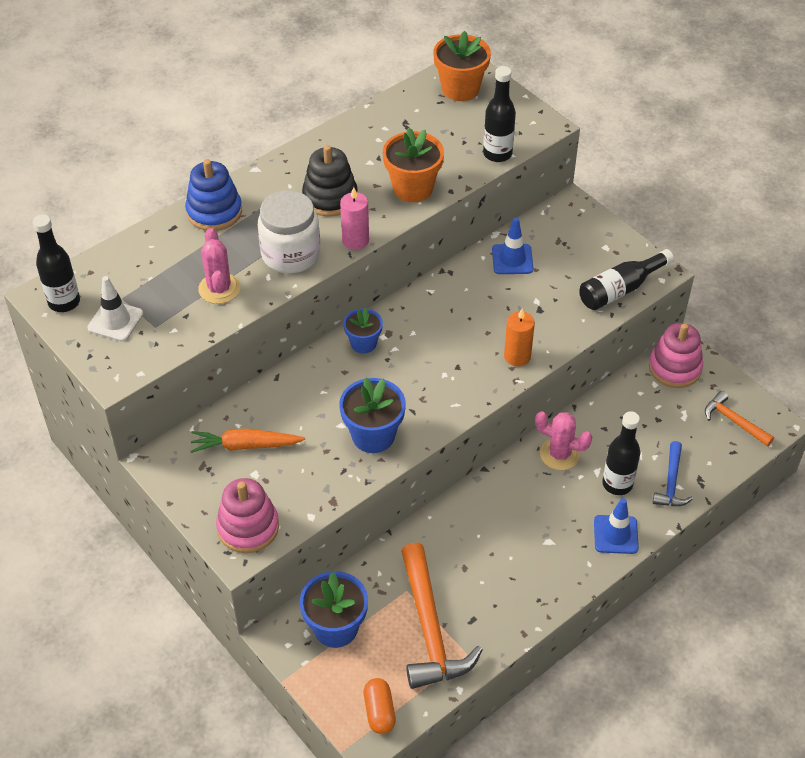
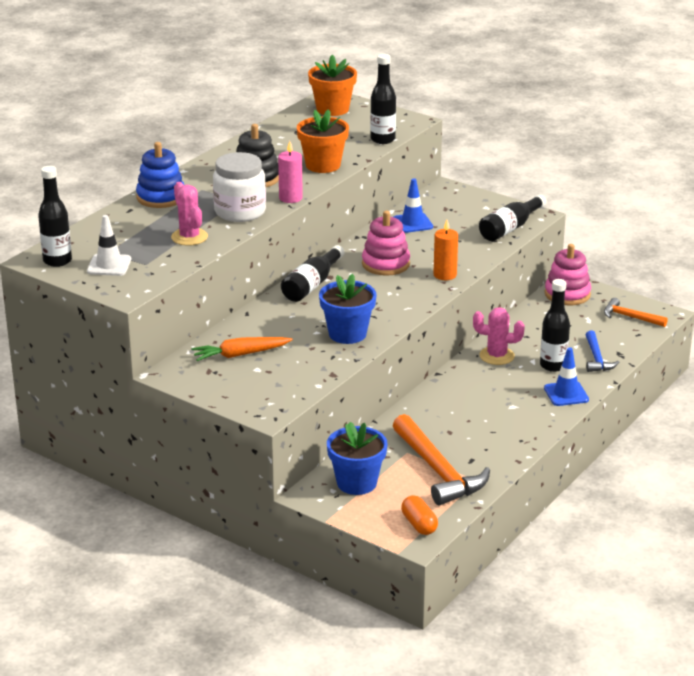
camera: 15 degrees left, 20 degrees down
(248, 527) = (267, 399): pink stacking toy -> pink stacking toy (385, 264)
(363, 343) = (312, 285): blue flower pot -> black bottle

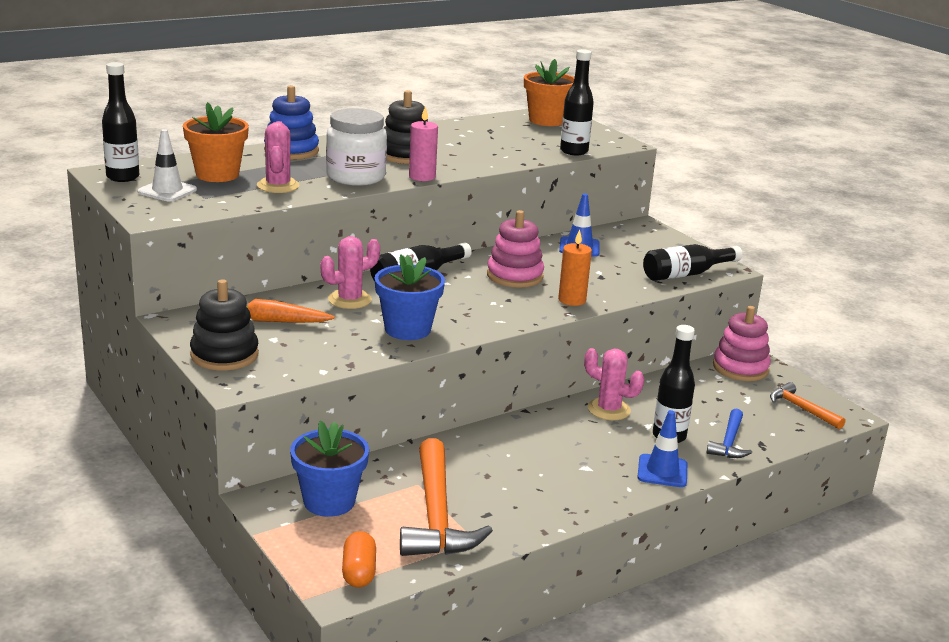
camera: 20 degrees right, 5 degrees down
(235, 392) = (224, 355): none -> black stacking toy
(281, 320) = (349, 300): none -> pink cactus
(323, 165) = (487, 159): orange flower pot -> orange flower pot (217, 174)

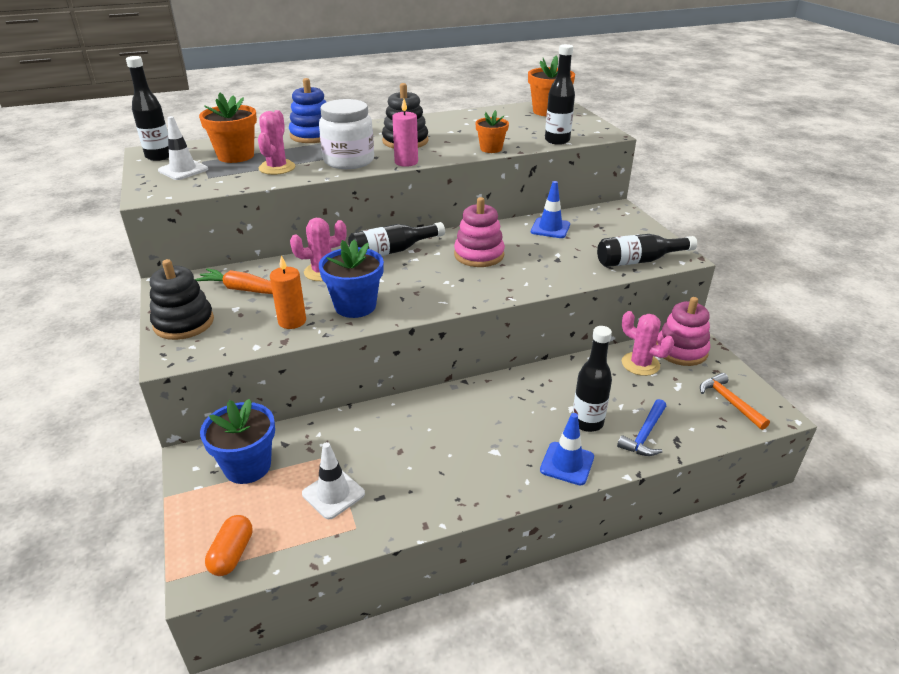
camera: 15 degrees right, 10 degrees up
(436, 515) = (333, 494): orange hammer -> white traffic cone
(507, 161) = (491, 149): none -> orange flower pot
(572, 300) = (519, 283): orange candle -> orange candle (292, 321)
(609, 409) = (541, 387): pink cactus -> pink cactus (640, 364)

